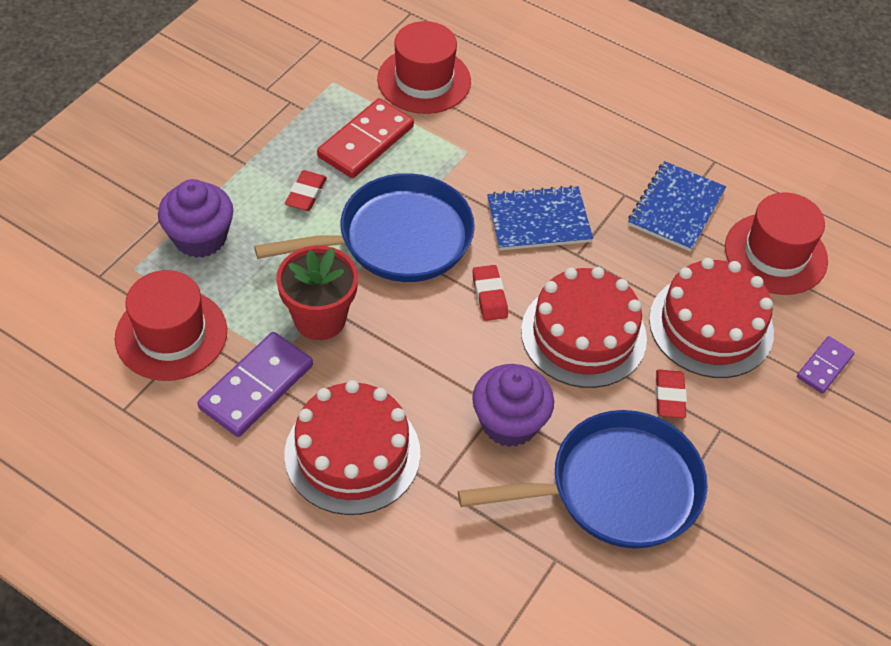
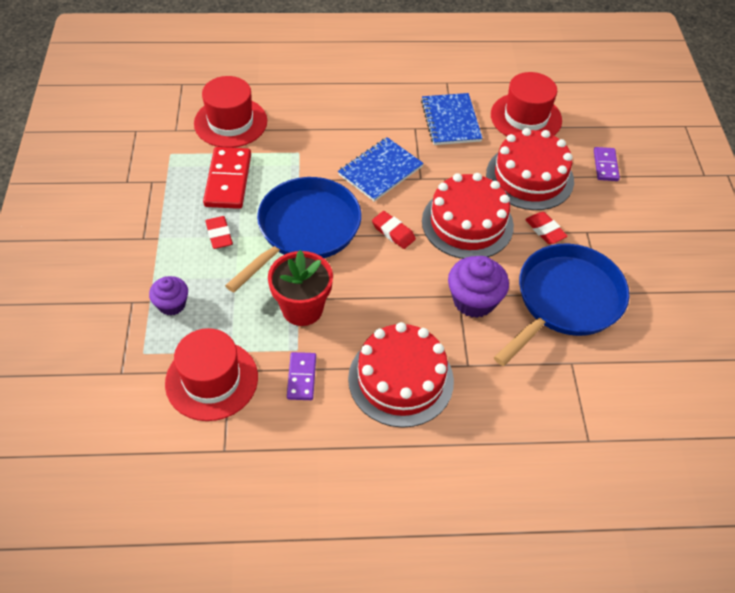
camera: 35 degrees left, 0 degrees up
(200, 238) = (172, 304): purple cupcake -> purple cupcake, size x0.63
(256, 387) = (302, 377): purple domino -> purple domino, size x0.58

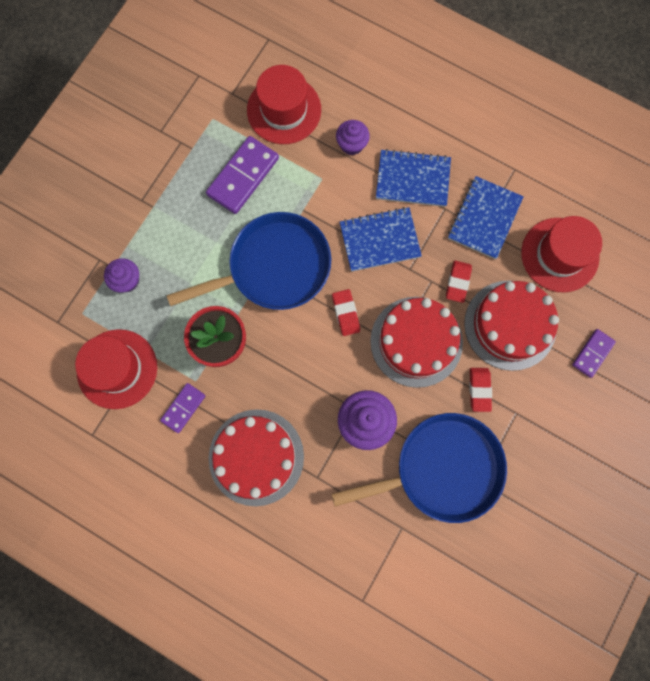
camera: 35 degrees right, 25 degrees up
(219, 235) = (202, 232): red eraser -> red eraser (458, 282)
(228, 180) = (243, 176): red domino -> purple domino
(306, 120) = (351, 144): none -> purple cupcake
(374, 121) = (412, 179): none -> blue notebook

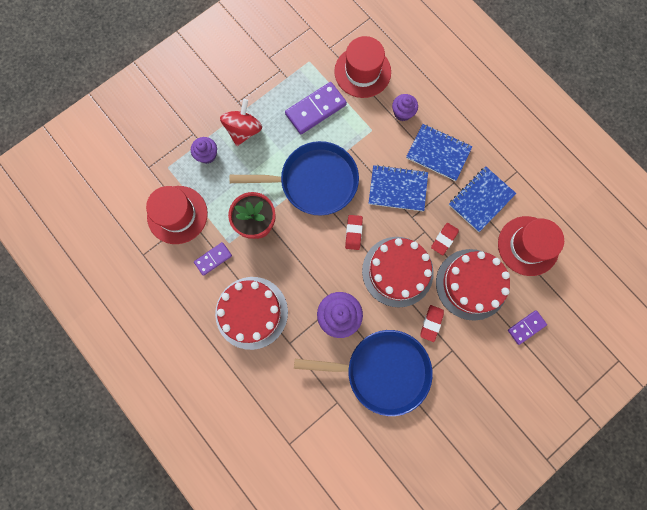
camera: 20 degrees right, 0 degrees up
(162, 233) = (244, 130): none -> red spinning top

